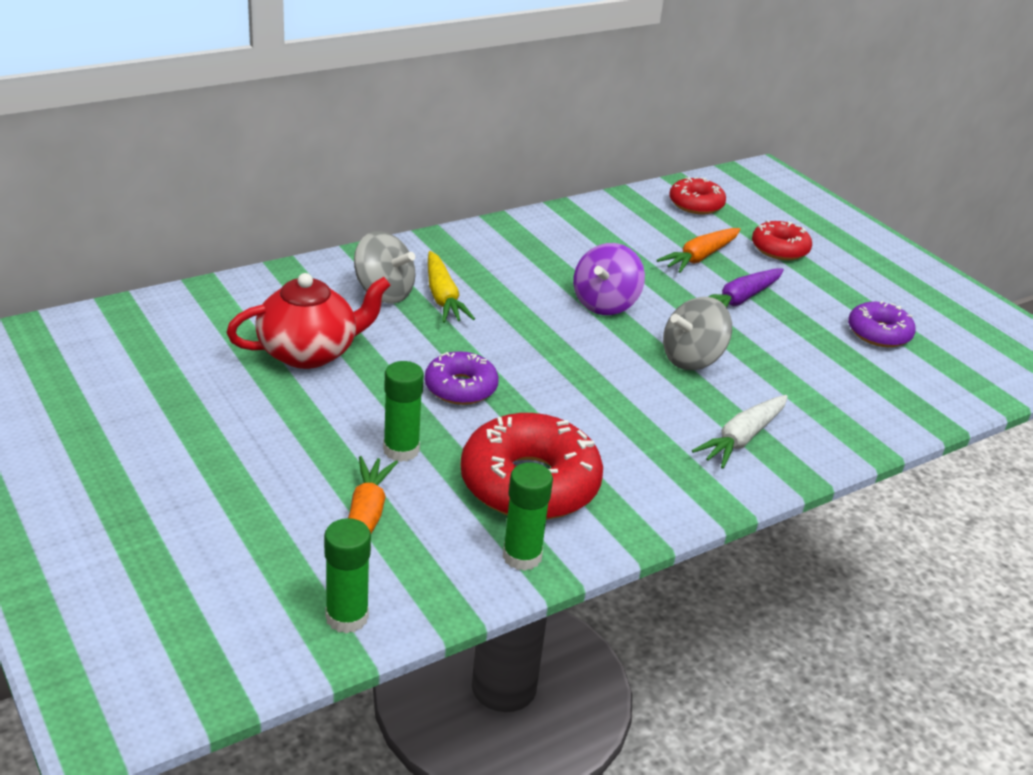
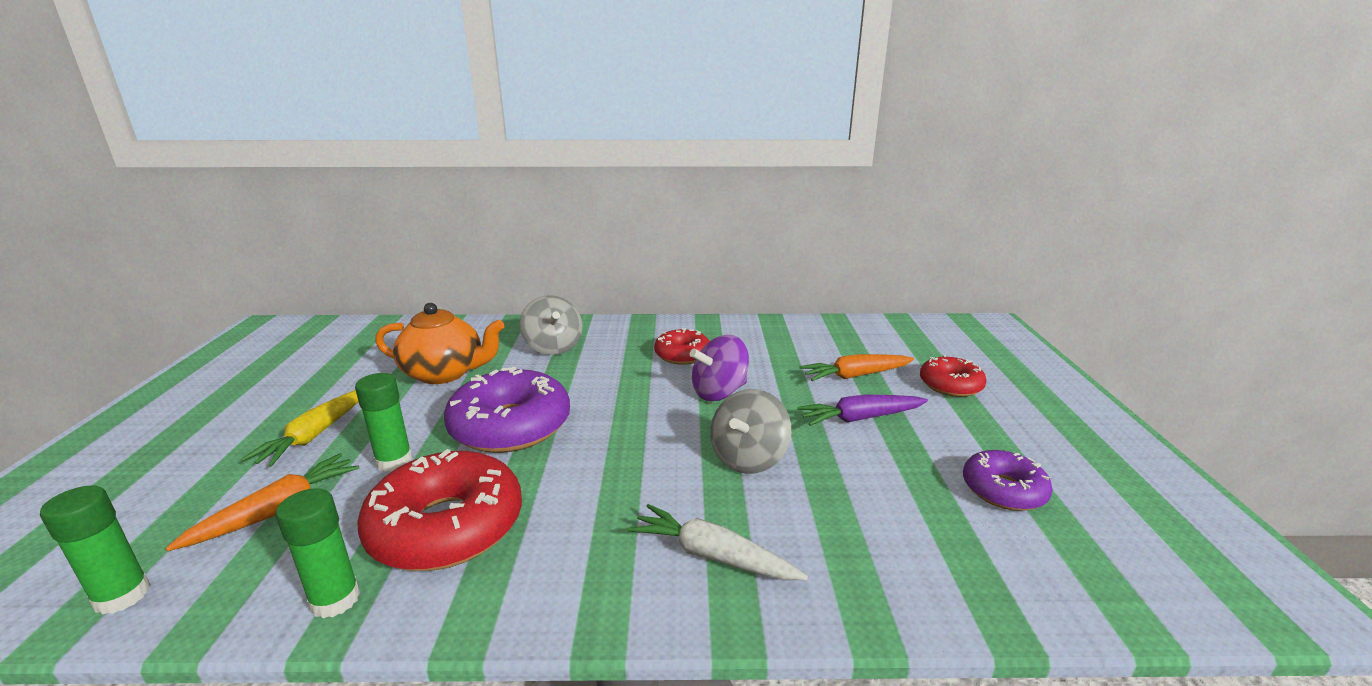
camera: 35 degrees right, 10 degrees down
(309, 352) = (445, 373): red teapot -> orange teapot
(443, 297) = (592, 359): yellow carrot -> yellow carrot (315, 435)
(460, 388) = (510, 426): purple donut -> purple donut, size x1.75
(692, 359) = (748, 458): grey spinning top -> grey spinning top turned 60 degrees counterclockwise
(696, 204) = (896, 336): red donut -> red donut (682, 355)
(742, 438) = (712, 556): white carrot -> white carrot turned 45 degrees clockwise

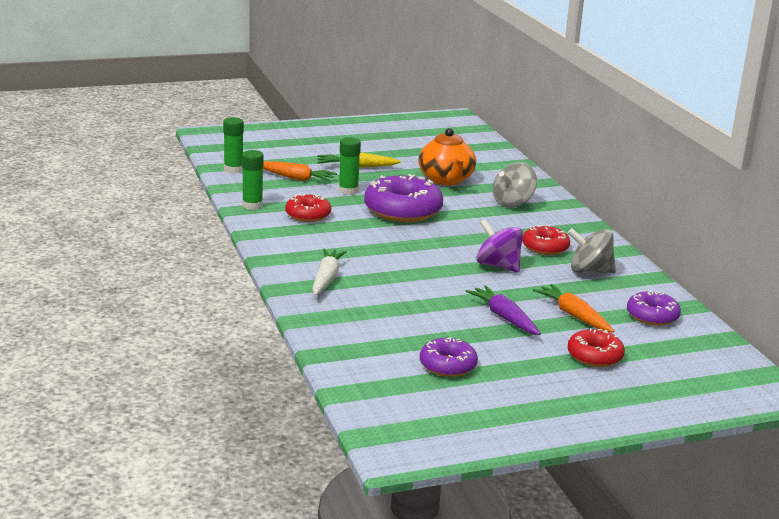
camera: 70 degrees right, 0 degrees up
(446, 527) = (308, 215): red donut -> red donut, size x0.57
(748, 458) = (421, 282): grey spinning top -> grey spinning top (589, 271)
(856, 338) = (652, 316): none -> purple donut

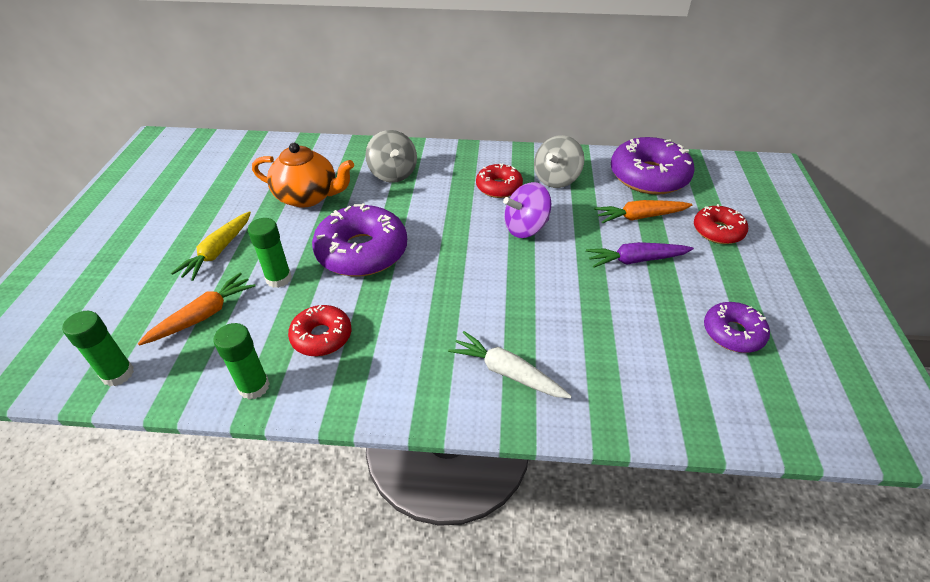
camera: 65 degrees left, 20 degrees up
(652, 316) = (648, 176): purple donut -> purple donut, size x1.75

